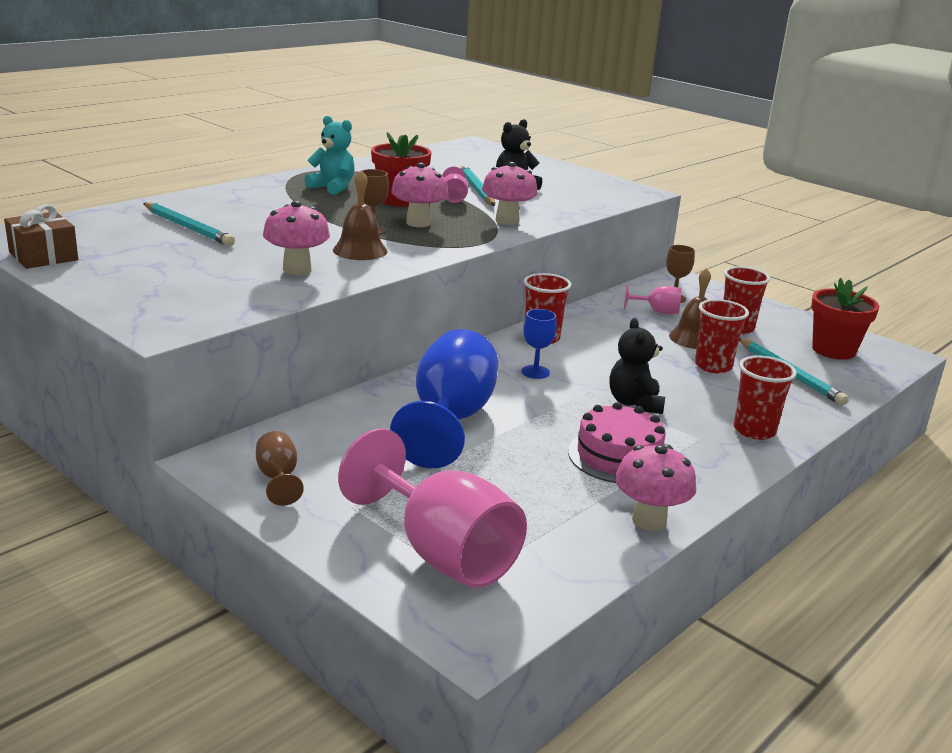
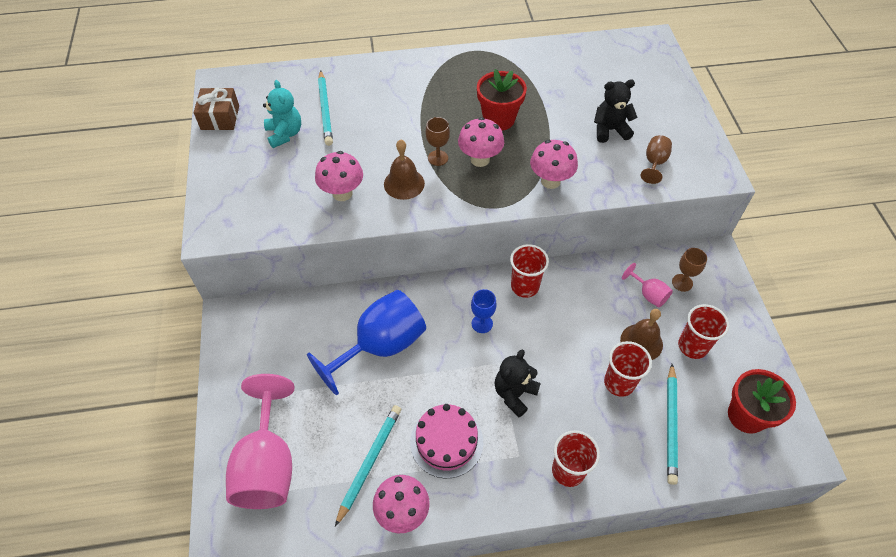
camera: 40 degrees right, 30 degrees up
(278, 478) = (245, 349): brown goblet -> brown goblet (654, 163)
(332, 188) = (468, 83): turquoise teddy bear -> turquoise teddy bear (284, 134)
(453, 198) = (542, 130): pink goblet -> none
(476, 189) = (575, 122): turquoise pencil -> turquoise pencil (369, 462)

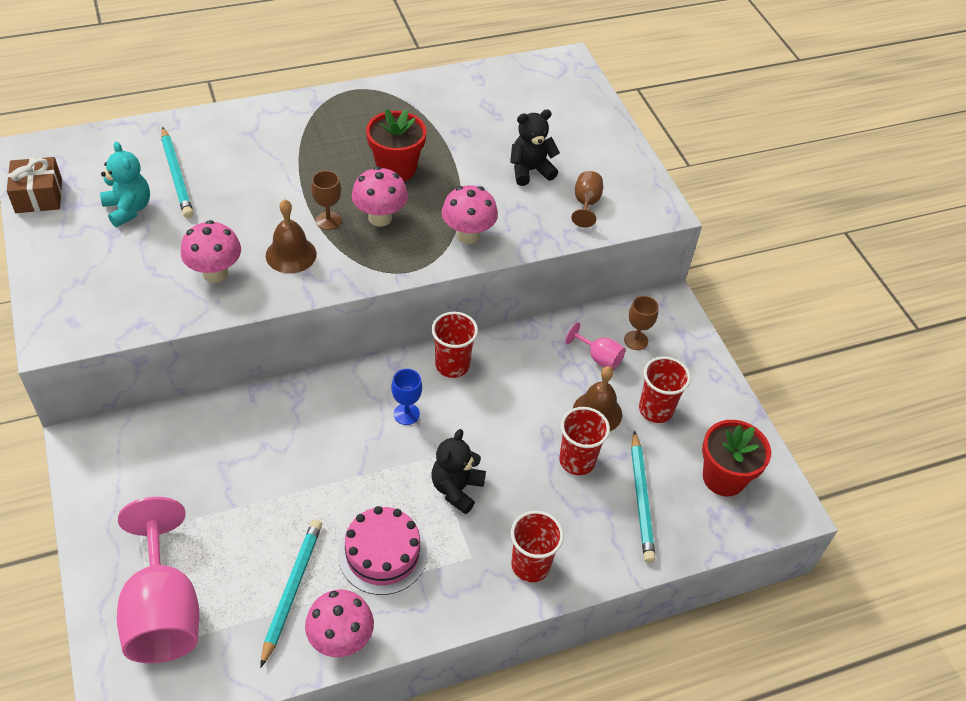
camera: 15 degrees left, 5 degrees down
(381, 346) = (285, 455): blue goblet -> none

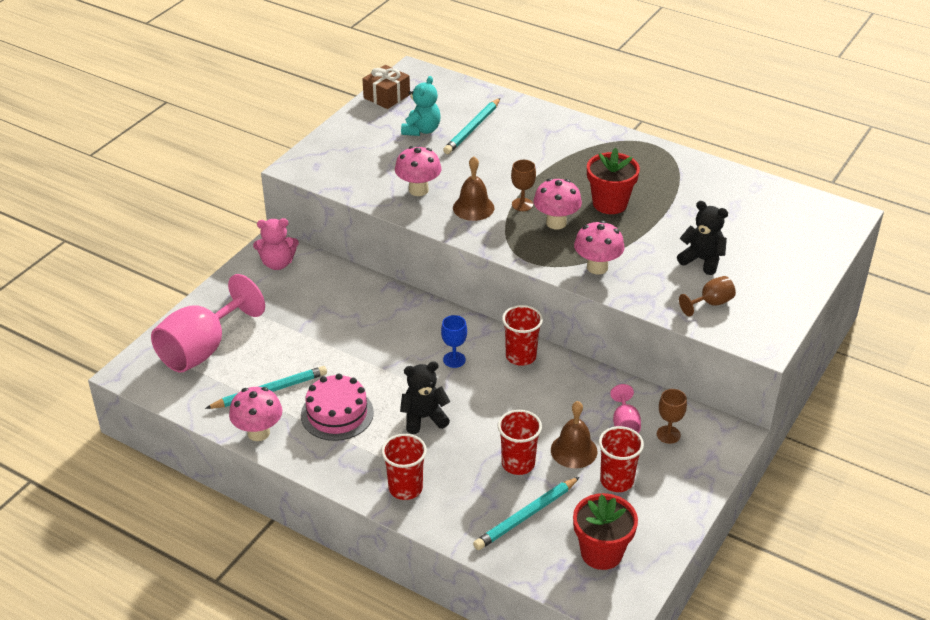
camera: 55 degrees right, 10 degrees down
(112, 456) = (277, 263): none -> pink teddy bear

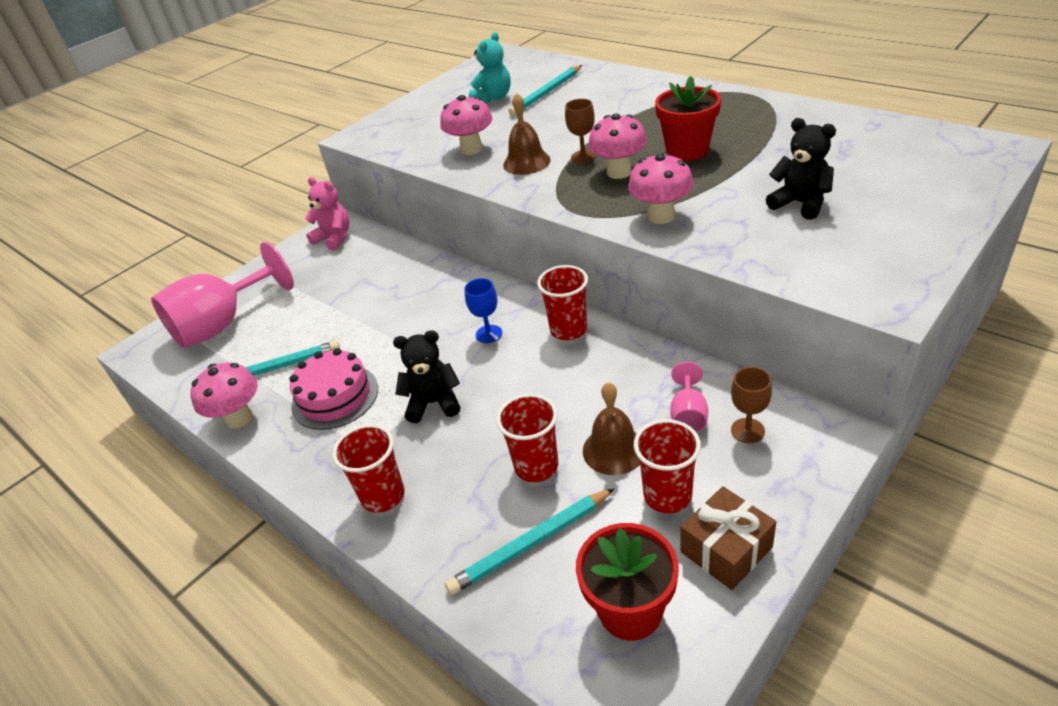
camera: 15 degrees right, 0 degrees up
(277, 263) = (334, 238): pink teddy bear -> pink teddy bear turned 150 degrees counterclockwise
(386, 96) = (468, 74): brown gift -> brown gift (726, 549)
(711, 303) = (810, 253): brown goblet -> none

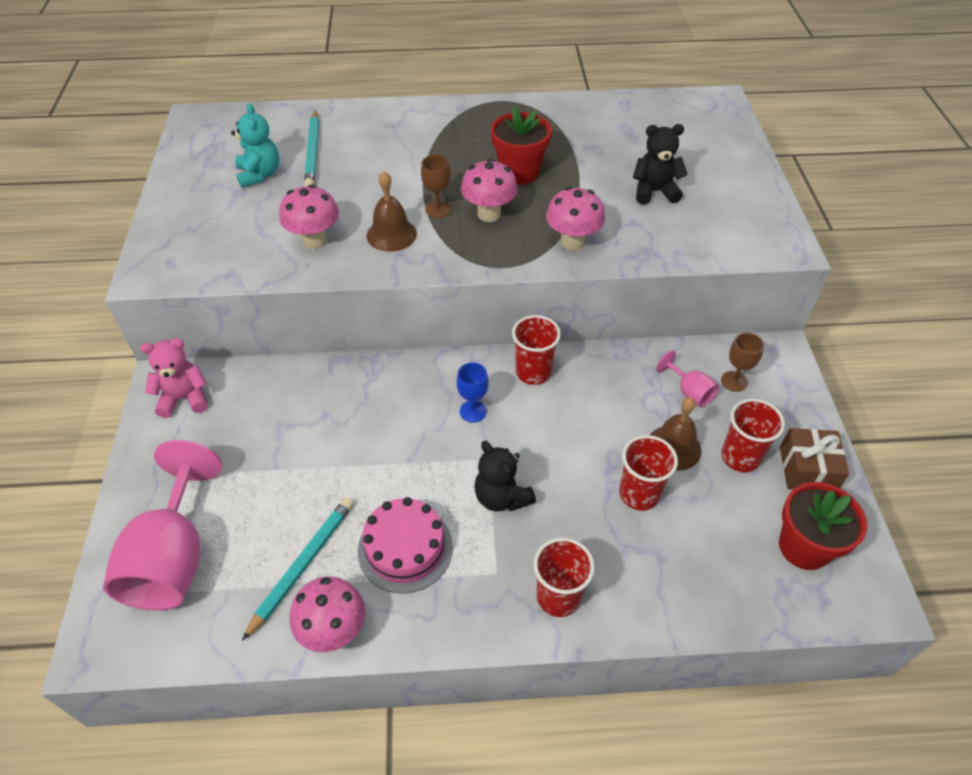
camera: 50 degrees left, 10 degrees up
(433, 403) = (501, 497): black teddy bear -> black teddy bear turned 75 degrees counterclockwise
(530, 544) = (701, 551): turquoise pencil -> none

